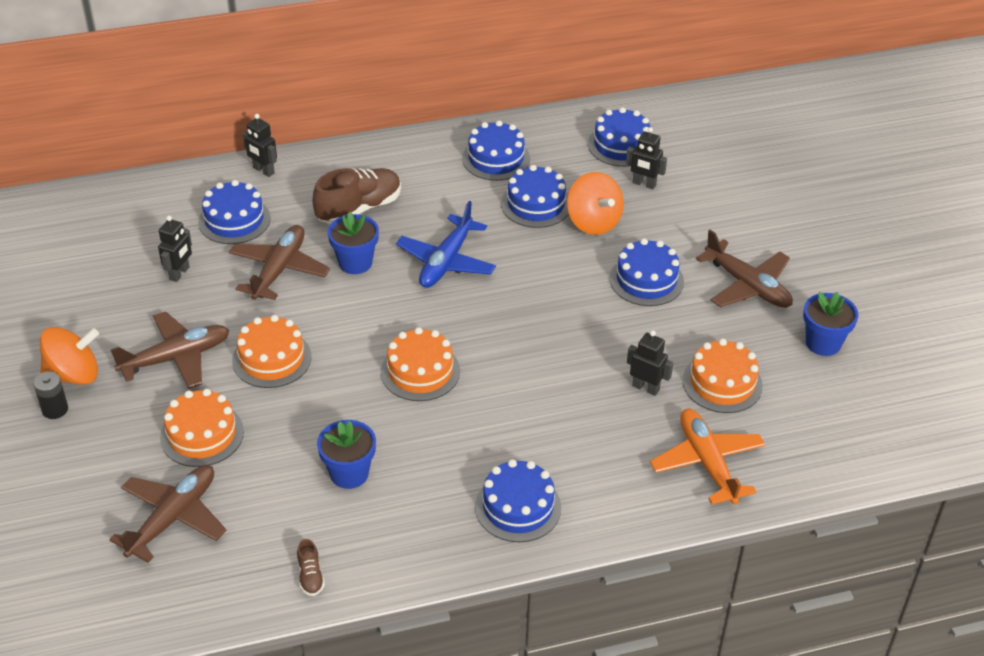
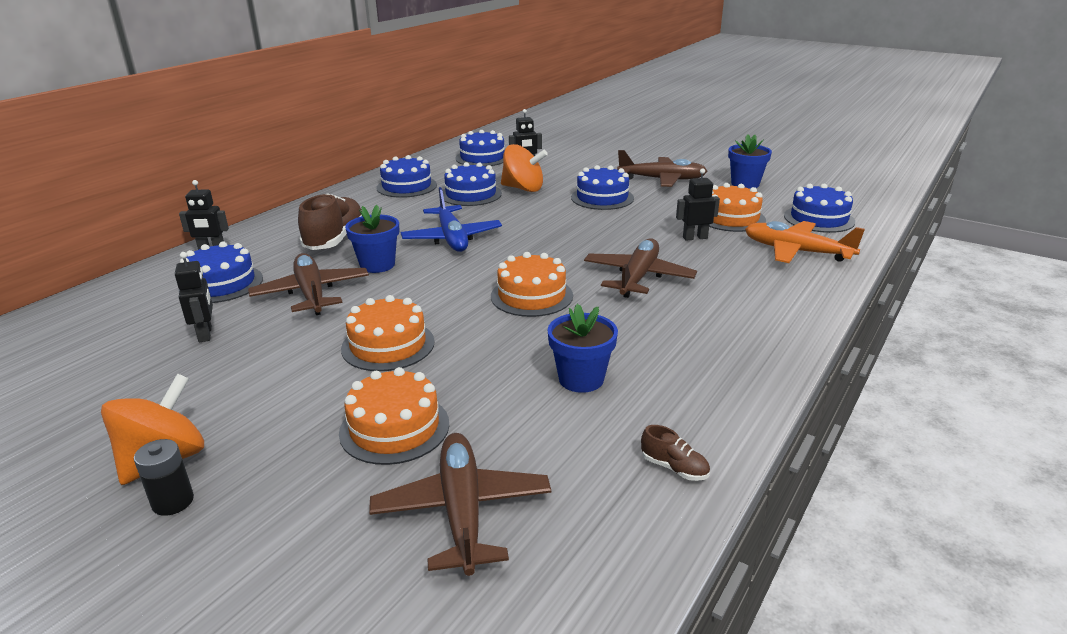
camera: 40 degrees left, 15 degrees down
(176, 358) = (283, 388): brown plane -> brown plane (638, 277)
(518, 507) = (739, 329): blue cake -> blue cake (819, 219)

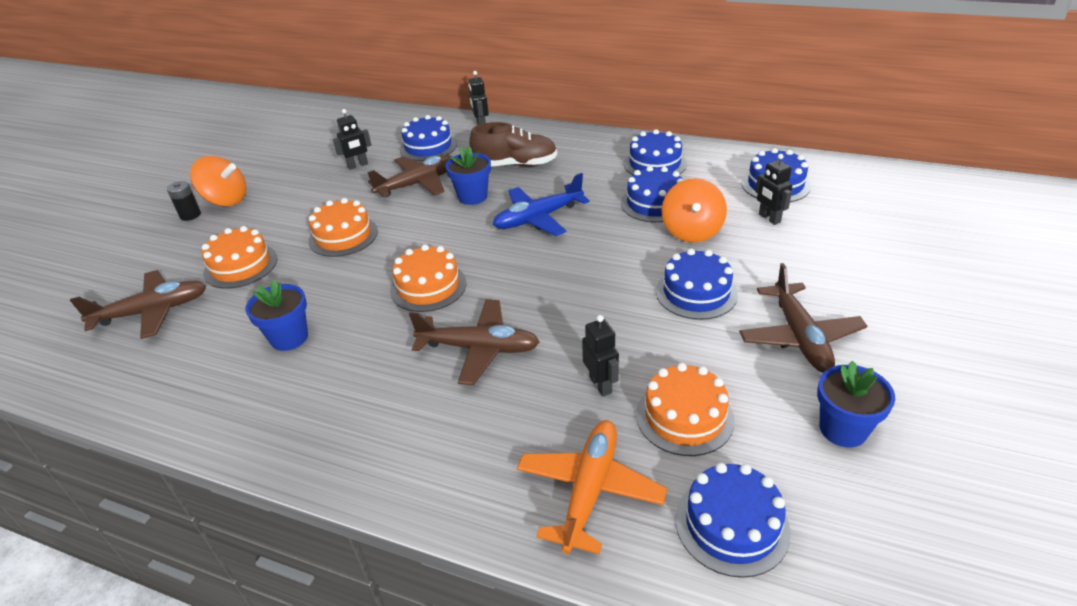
camera: 80 degrees right, 10 degrees up
(674, 468) = (166, 402): brown shoe -> none

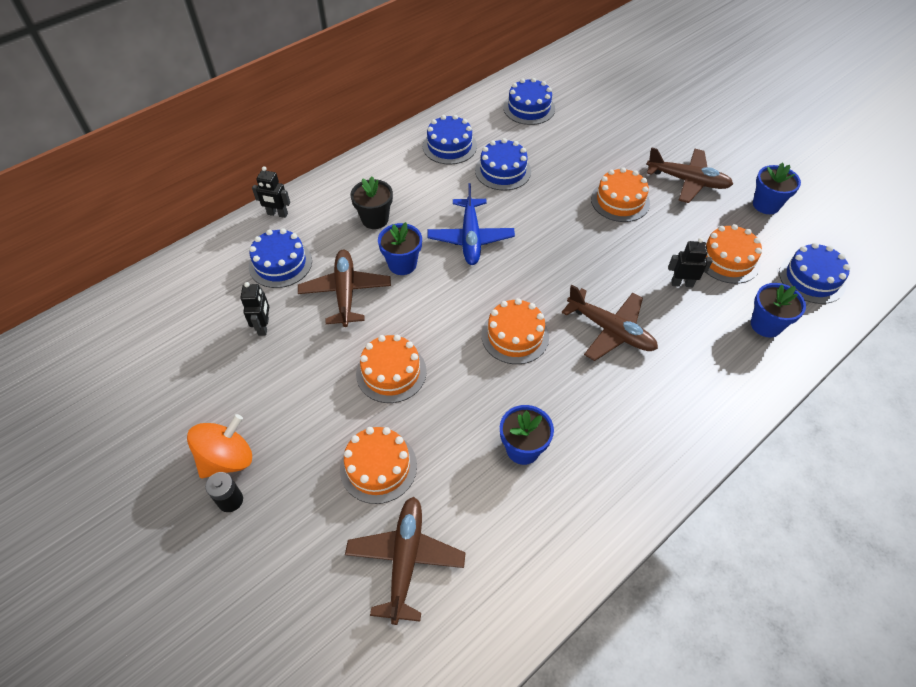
camera: 65 degrees left, 15 degrees up
(479, 348) = (610, 330): brown plane -> brown plane turned 90 degrees clockwise
(516, 165) = (375, 219): brown shoe -> black flower pot
(590, 490) = (766, 325): orange plane -> blue flower pot
(691, 231) = (552, 170): orange spinning top -> none
(696, 293) = (620, 201): blue cake -> orange cake
(769, 218) = (565, 131): black robot -> none

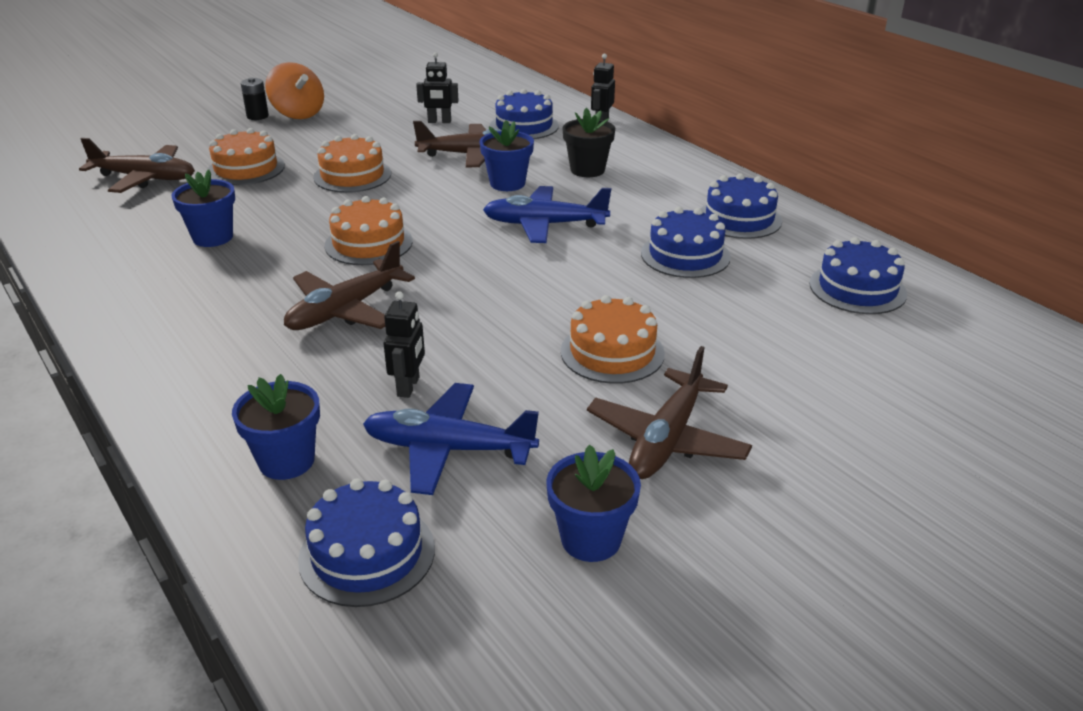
camera: 95 degrees right, 20 degrees down
(728, 259) = (448, 449): orange cake -> blue plane

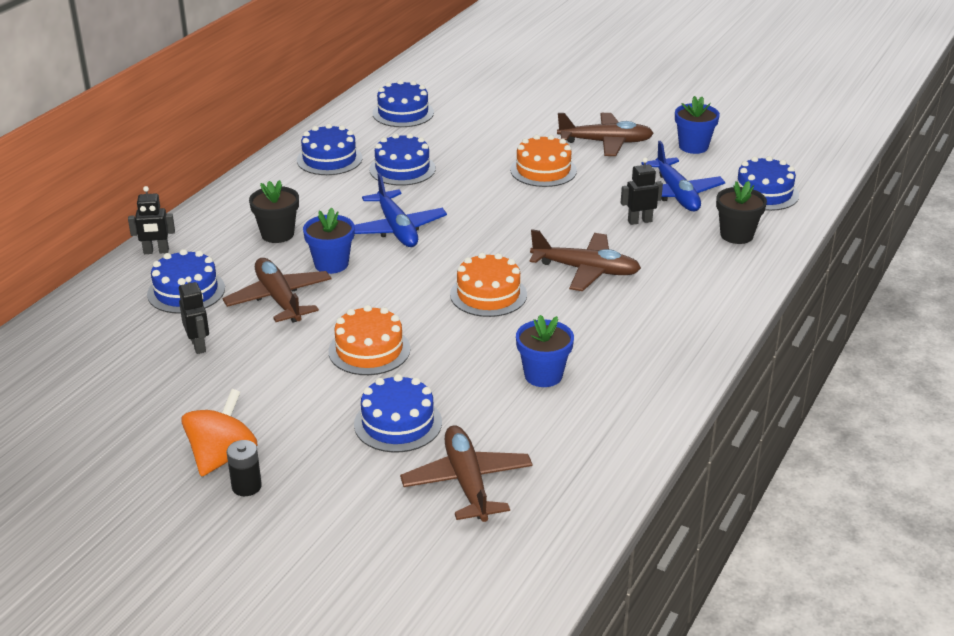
camera: 115 degrees left, 0 degrees up
(246, 169) = (398, 423): orange cake -> blue cake
(286, 461) = (736, 235): blue flower pot -> black flower pot

